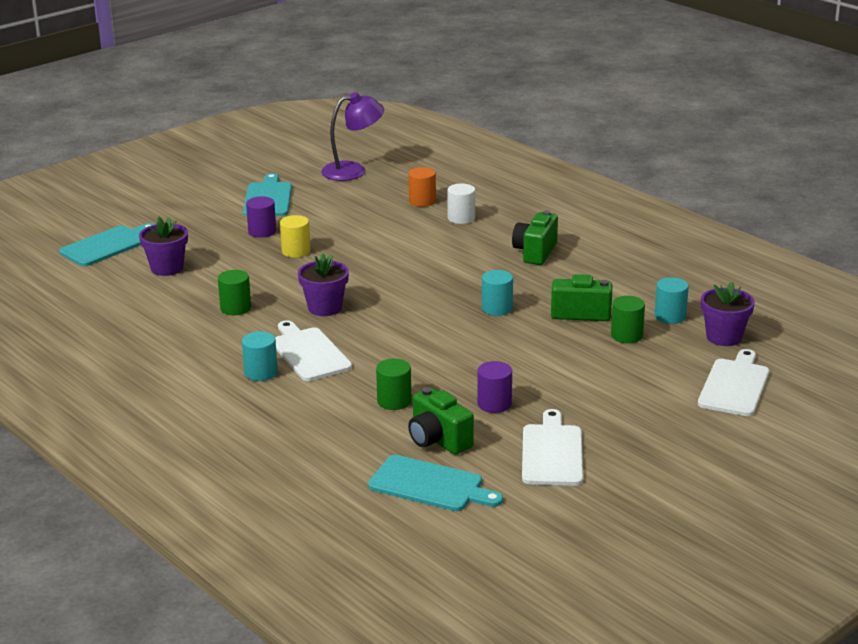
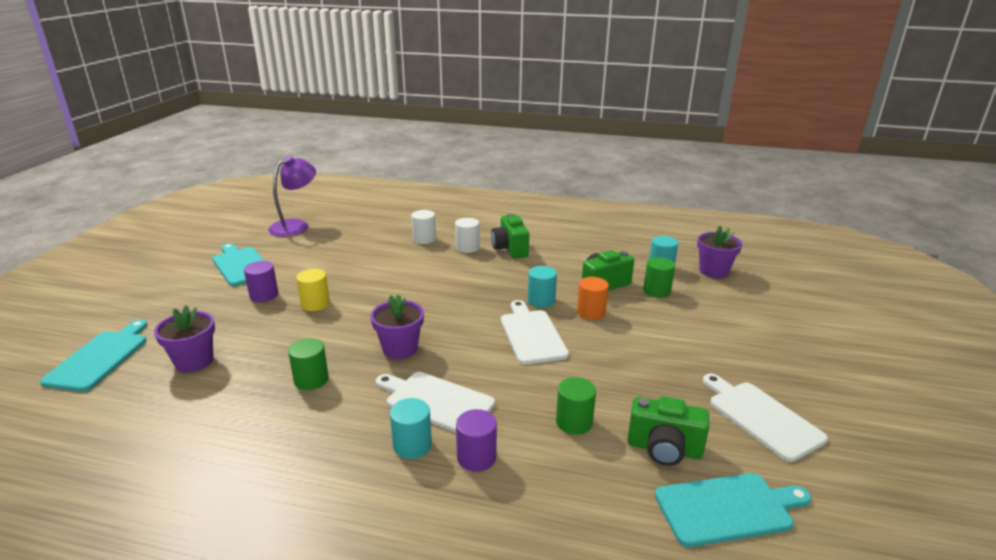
camera: 35 degrees left, 0 degrees up
(422, 201) = (379, 234): orange cylinder -> orange cylinder (591, 312)
(493, 239) = (467, 247): none -> white cylinder
(494, 404) = (654, 388): purple cylinder -> purple cylinder (476, 457)
(735, 385) = (775, 304): white cutting board -> white cutting board (532, 334)

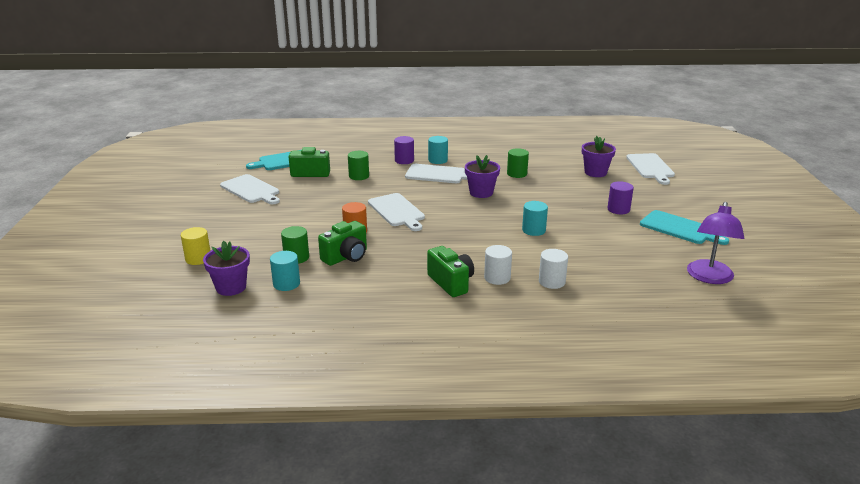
camera: 165 degrees right, 0 degrees up
(100, 358) = (650, 167): turquoise cutting board -> white cutting board
(315, 304) = (572, 209): yellow cylinder -> yellow cylinder (198, 258)
(541, 300) = (398, 235): turquoise cylinder -> turquoise cylinder (533, 230)

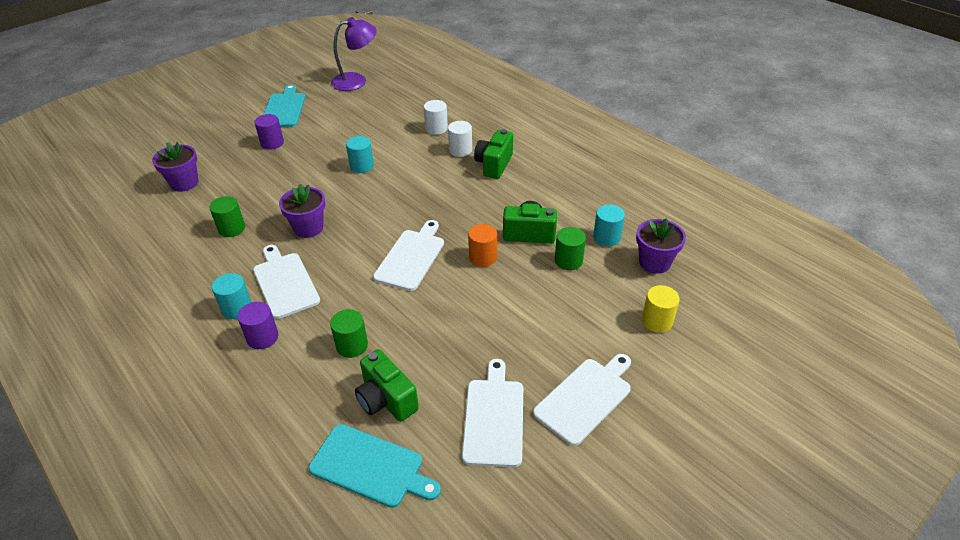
camera: 130 degrees left, 15 degrees up
(650, 167) = (142, 158): white cutting board -> white cutting board (585, 398)

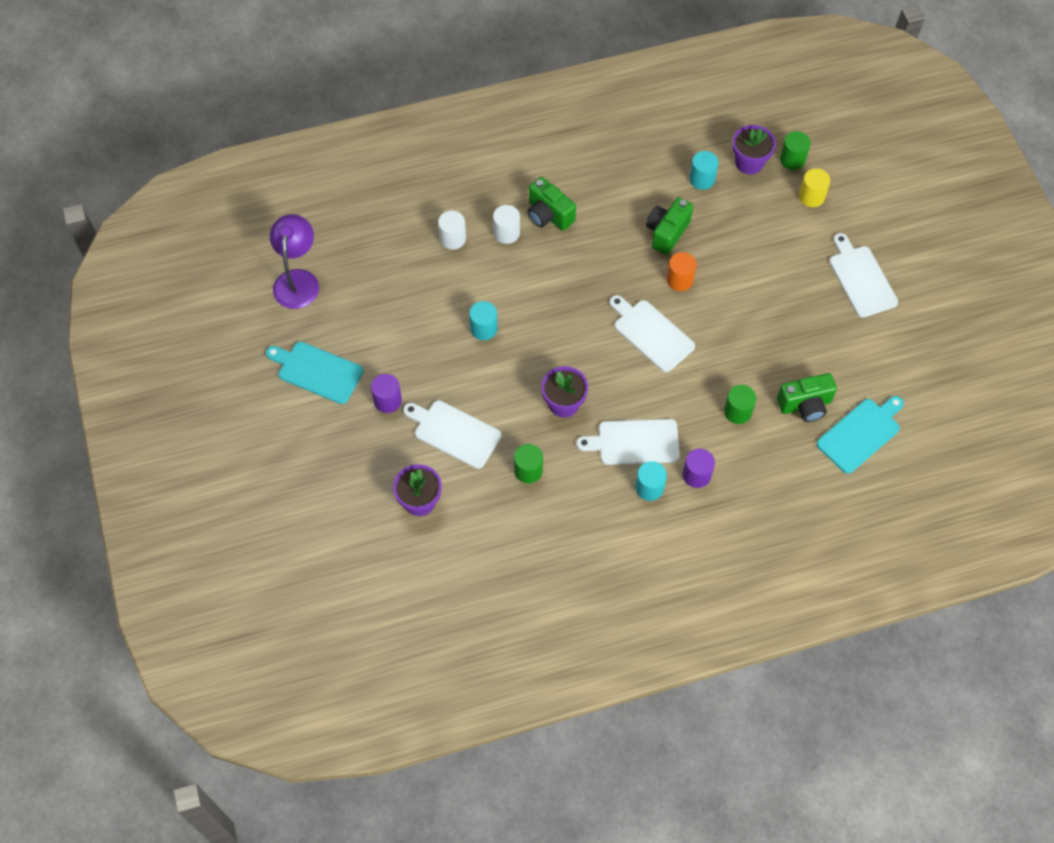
camera: 65 degrees left, 20 degrees up
(494, 417) = (852, 342): white cutting board -> white cutting board (454, 432)
(568, 260) = (716, 220): green cylinder -> green cylinder (792, 159)

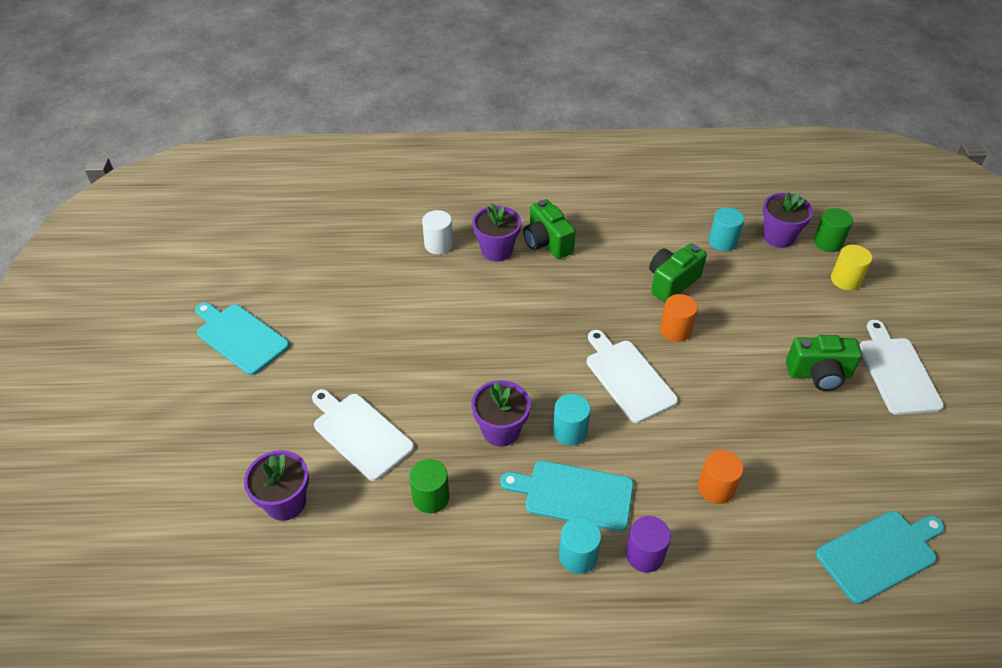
camera: 15 degrees right, 15 degrees down
(297, 280) = (265, 250): purple lamp -> none
(387, 400) = (301, 382): purple cylinder -> none
(483, 328) = (438, 333): turquoise cylinder -> turquoise cylinder (570, 431)
(506, 233) = (496, 250): white cylinder -> purple flower pot
(634, 442) = (574, 494): white cutting board -> turquoise cutting board
(737, 411) = (716, 488): green cylinder -> orange cylinder
(805, 405) = (807, 500): green camera -> green camera (818, 374)

